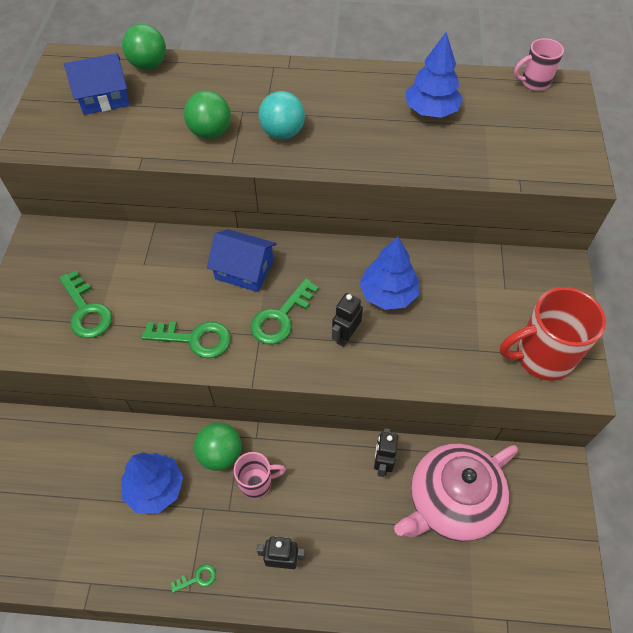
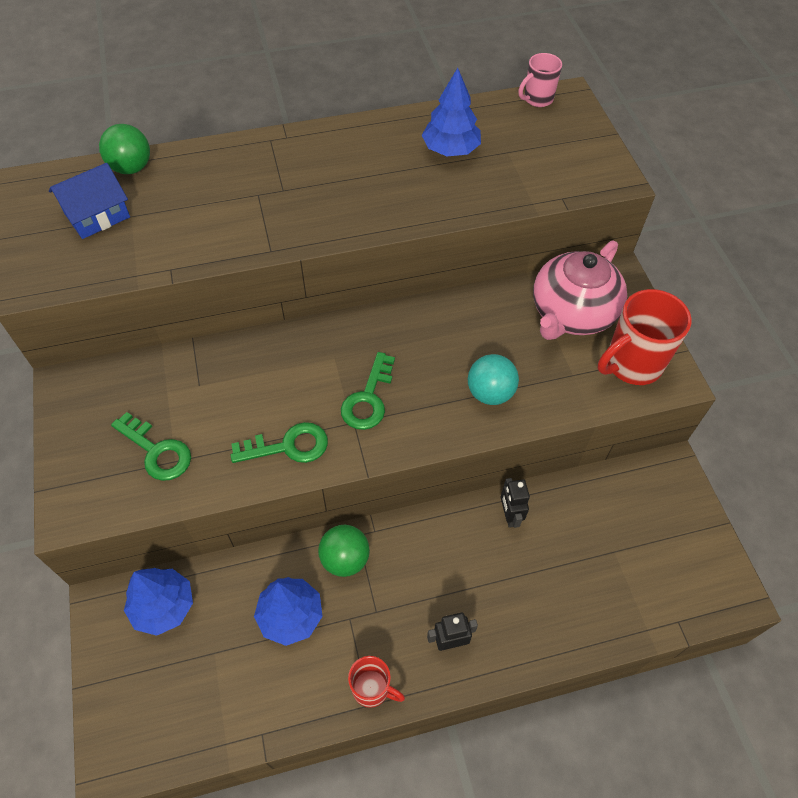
camera: 20 degrees left, 0 degrees up
(197, 578) = (372, 689): green key -> red mug
(210, 132) = (233, 225): green ball -> none
(244, 270) = (310, 361): blue house -> none
(257, 483) = (394, 575): pink mug -> none
(282, 133) = (310, 207): turquoise ball -> turquoise ball (490, 393)
(345, 336) = (440, 398): black robot -> none
(388, 294) = (465, 345): blue tree -> blue tree (163, 606)
(451, 502) = (587, 531): pink teapot -> pink teapot (571, 313)

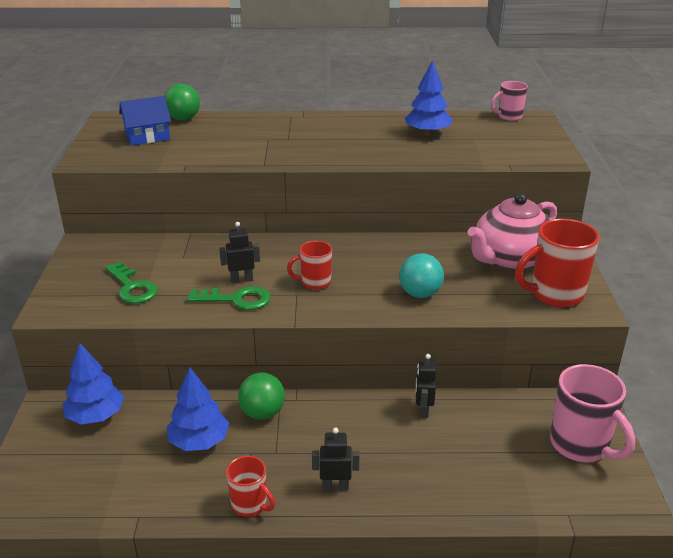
camera: 15 degrees right, 25 degrees down
(283, 410) = (241, 280): none -> black robot
(368, 398) = (314, 283): green key -> red mug
(672, 528) = (581, 445): none -> pink mug

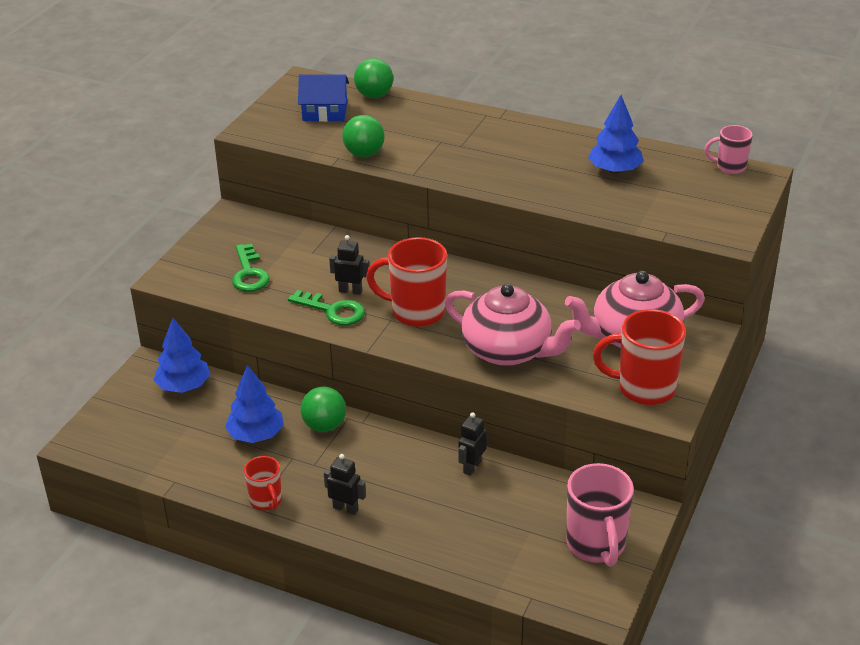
camera: 25 degrees right, 5 degrees up
(207, 158) = (364, 154): none -> green ball
(314, 283) = (416, 312): red mug -> red mug, size x1.74
(420, 294) = (508, 351): turquoise ball -> pink teapot

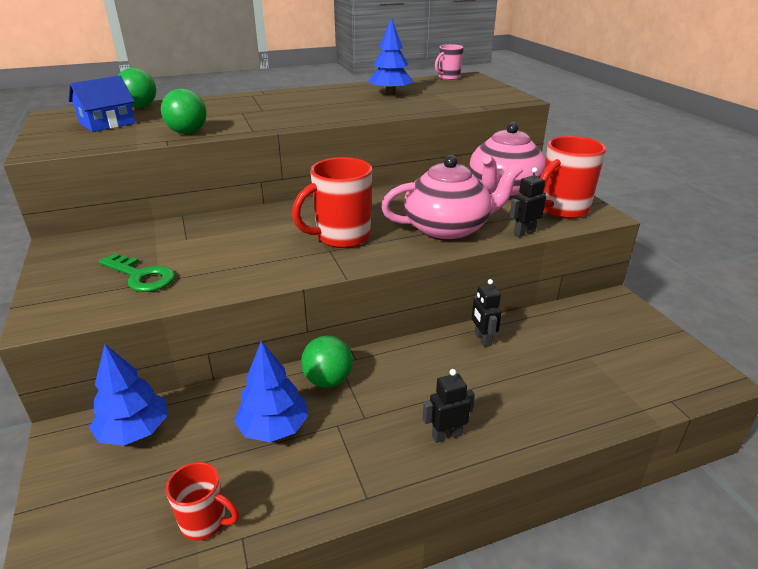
camera: 45 degrees left, 5 degrees down
(266, 501) = (368, 482): red mug -> red mug (205, 522)
(333, 310) = (269, 266): green key -> none
(350, 291) = (263, 247): black robot -> black robot (524, 232)
(596, 545) = (635, 337): pink mug -> none

